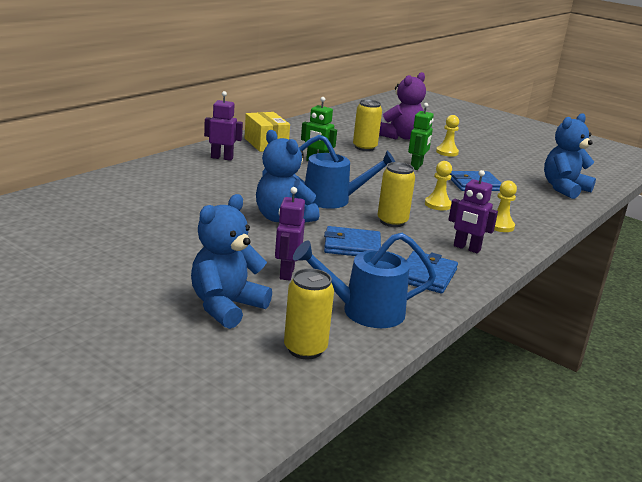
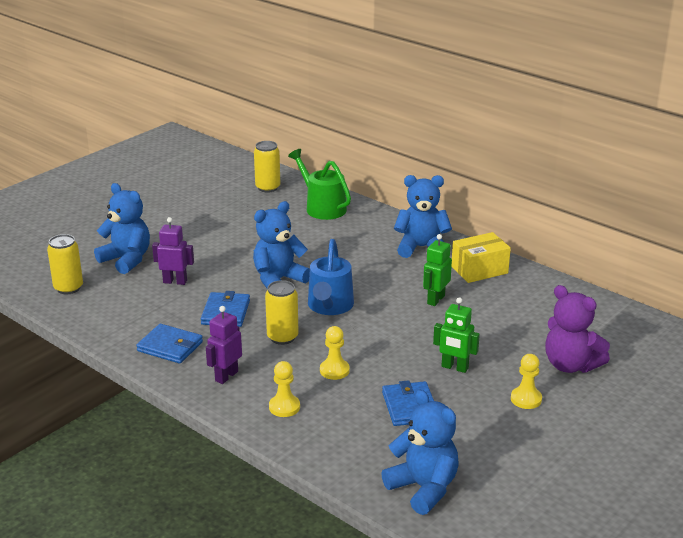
camera: 95 degrees right, 5 degrees up
(116, 189) = (322, 207): none -> green watering can
(222, 158) = (421, 247): purple robot -> blue teddy bear
(364, 147) = (506, 334): yellow can -> yellow can (268, 188)
(364, 311) = (114, 313): blue watering can -> none

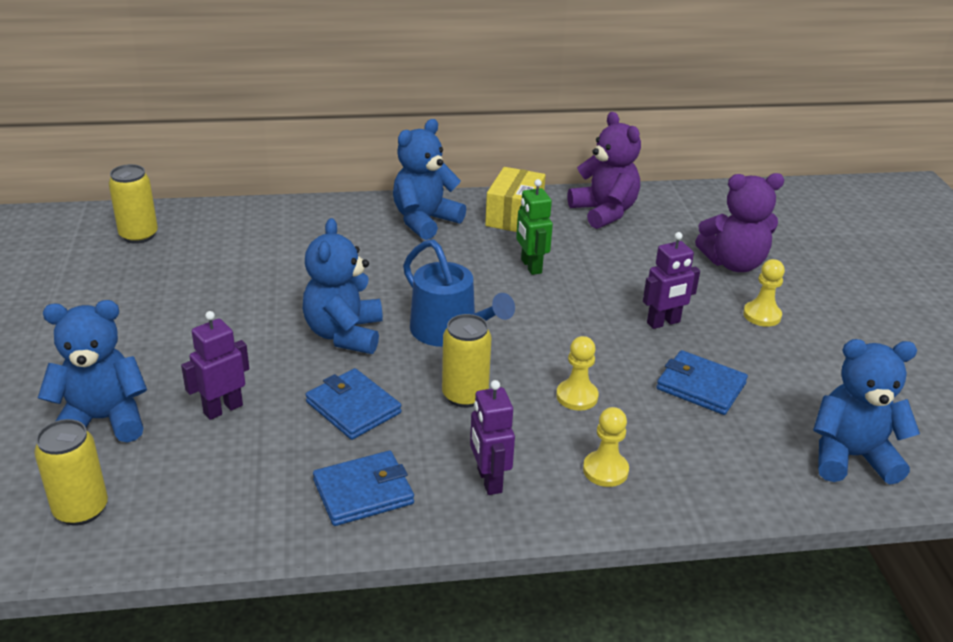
camera: 50 degrees left, 5 degrees up
(322, 207) = (246, 228): green watering can -> none
(454, 367) = (663, 323): green robot -> purple robot
(543, 295) = (604, 212): none -> purple teddy bear

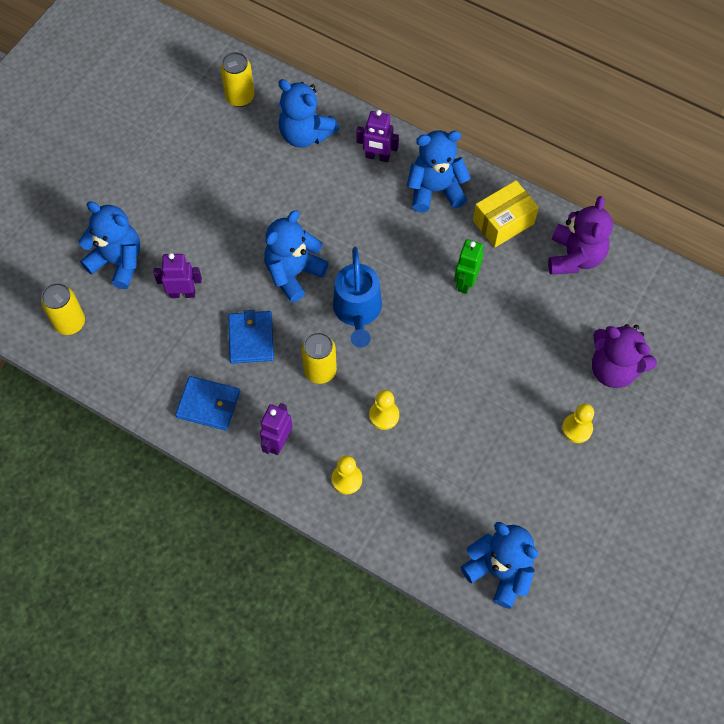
camera: 40 degrees right, 30 degrees up
(244, 234) = (305, 134): none -> blue teddy bear
(663, 323) = (501, 391): purple robot -> purple robot (377, 157)
(700, 386) = (468, 458): blue wallet -> none

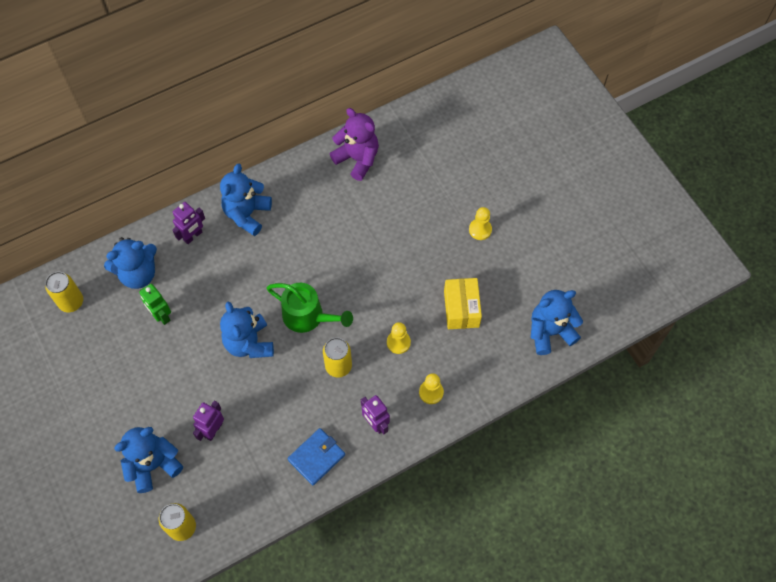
camera: 60 degrees left, 0 degrees up
(251, 338) = (283, 400): blue wallet -> none
(357, 311) = (308, 316): blue watering can -> green watering can
(465, 282) = (331, 235): green robot -> green robot (161, 316)
(503, 222) = (302, 186): yellow box -> yellow box (461, 309)
(614, 369) = (452, 184): purple teddy bear -> none

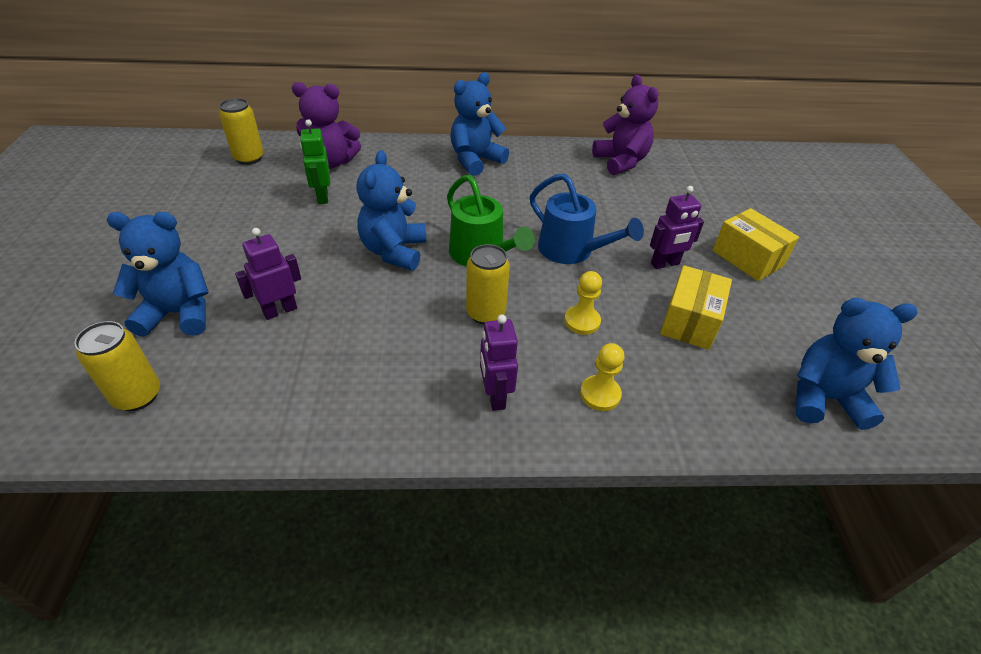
camera: 25 degrees right, 20 degrees down
(138, 274) = (331, 162): blue teddy bear -> purple teddy bear
(193, 236) = (408, 157): purple robot -> purple robot (665, 264)
(316, 457) = (383, 398): blue wallet -> none
(365, 281) = (572, 251): none -> blue watering can
(480, 230) = (747, 258): yellow pawn -> yellow box

